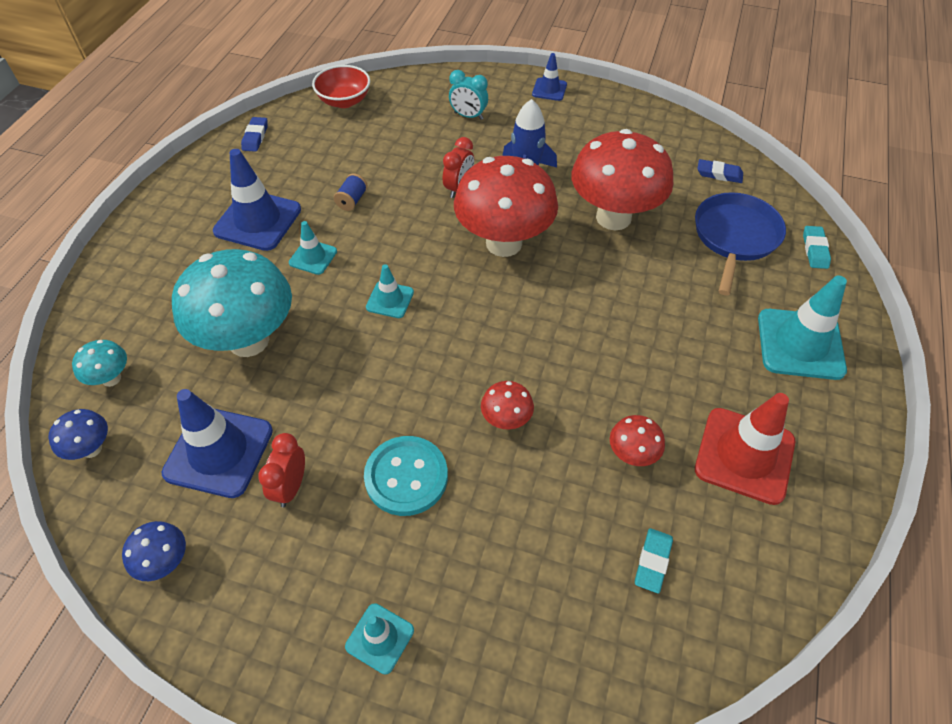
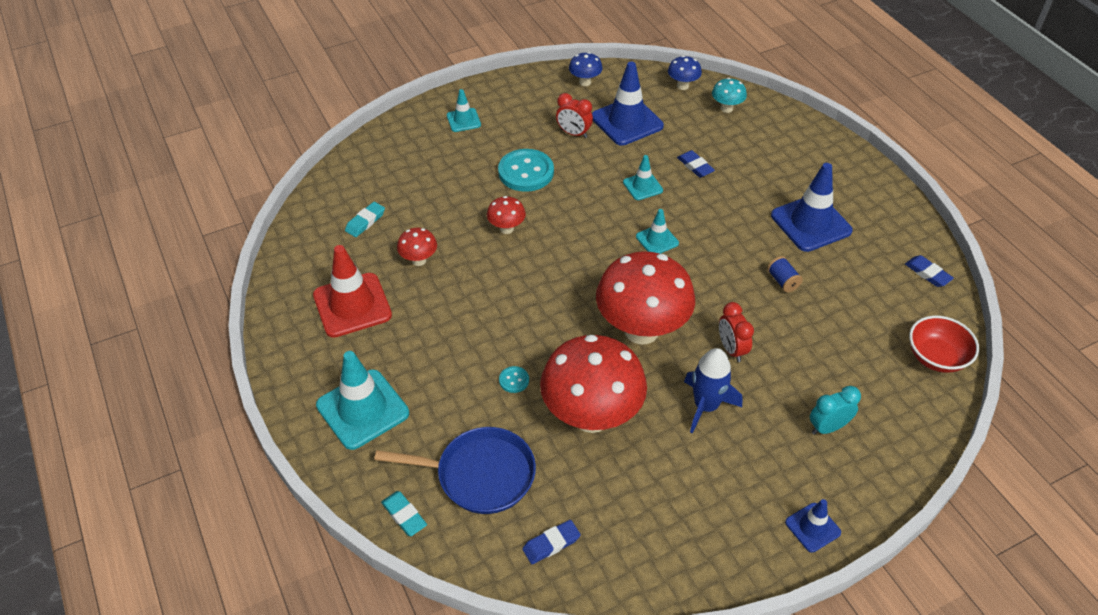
camera: 135 degrees right, 5 degrees down
(249, 340) = (695, 166): turquoise mushroom -> blue eraser
(291, 487) = (573, 133): red clock -> red clock turned 150 degrees clockwise
(313, 257) = (740, 229): turquoise traffic cone -> turquoise traffic cone (642, 186)
(647, 279) = (514, 380): none -> turquoise button
(652, 562) = (365, 222): turquoise eraser -> turquoise eraser turned 60 degrees clockwise
(735, 237) = (480, 475): blue pan -> blue pan turned 60 degrees counterclockwise

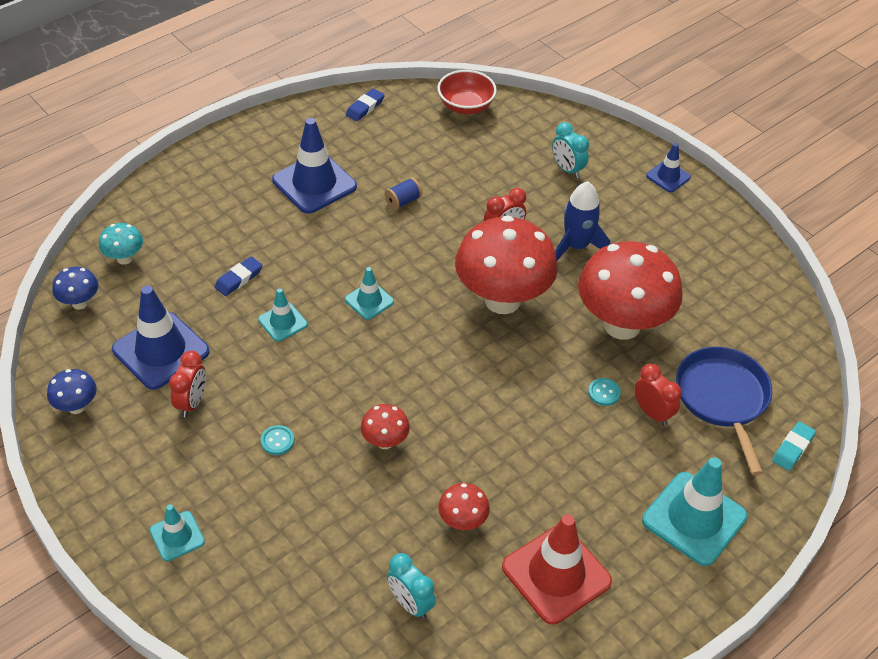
camera: 105 degrees left, 0 degrees up
(365, 222) = (410, 603): turquoise eraser -> turquoise clock
(480, 411) = (652, 413): none -> red clock
(526, 172) = (277, 441): turquoise button -> turquoise button, size x0.45
(551, 544) = (764, 334): blue eraser -> none

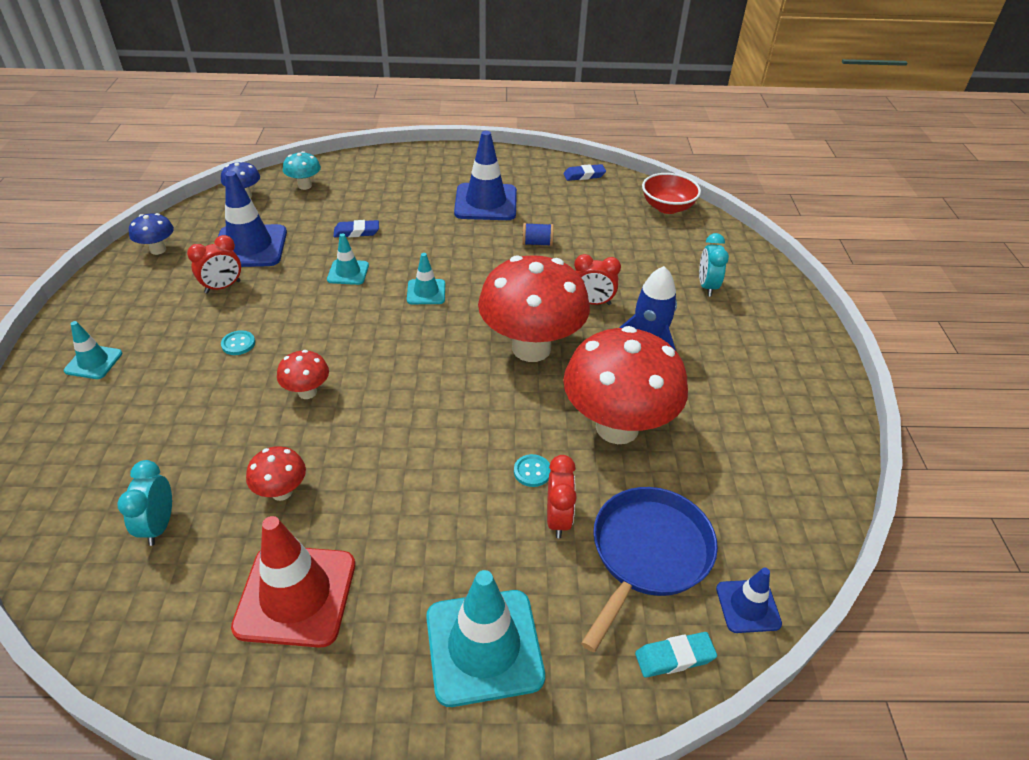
camera: 40 degrees right, 5 degrees down
(668, 176) = (804, 337): blue traffic cone -> blue traffic cone (748, 606)

